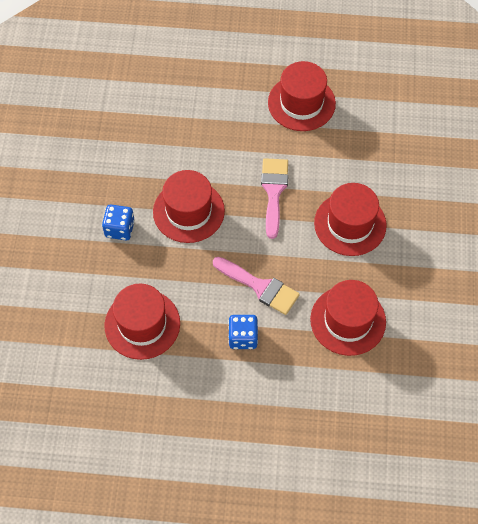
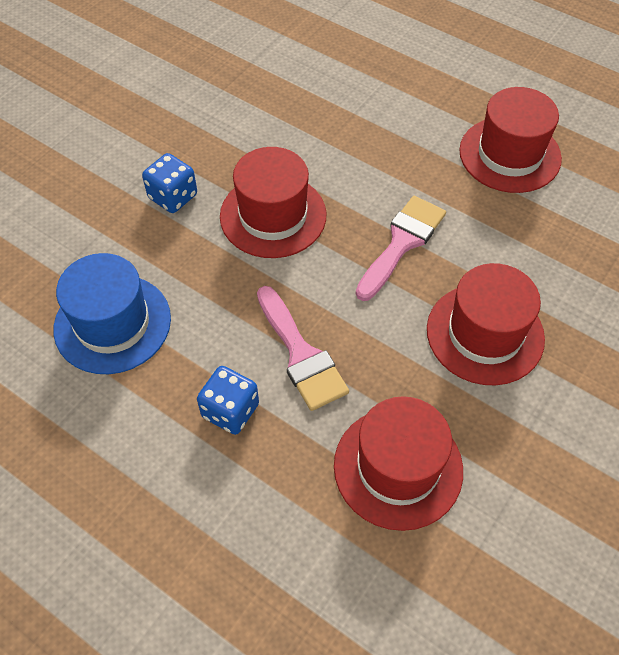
camera: 30 degrees right, 5 degrees down
(142, 324) = (112, 323): red hat -> blue hat

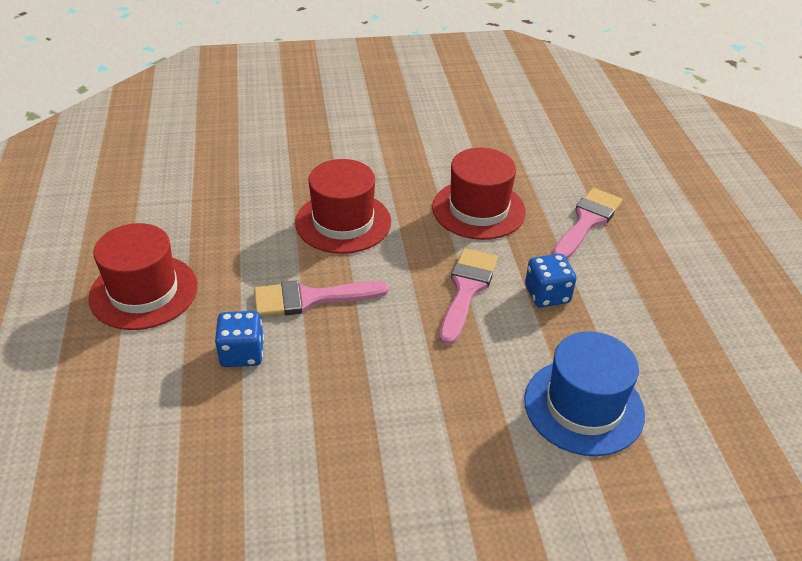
camera: 135 degrees left, 15 degrees down
(173, 196) = (431, 477): blue dice -> blue dice (242, 353)
(273, 215) = (370, 389): red hat -> none
(278, 558) = (587, 221): none -> pink brush

